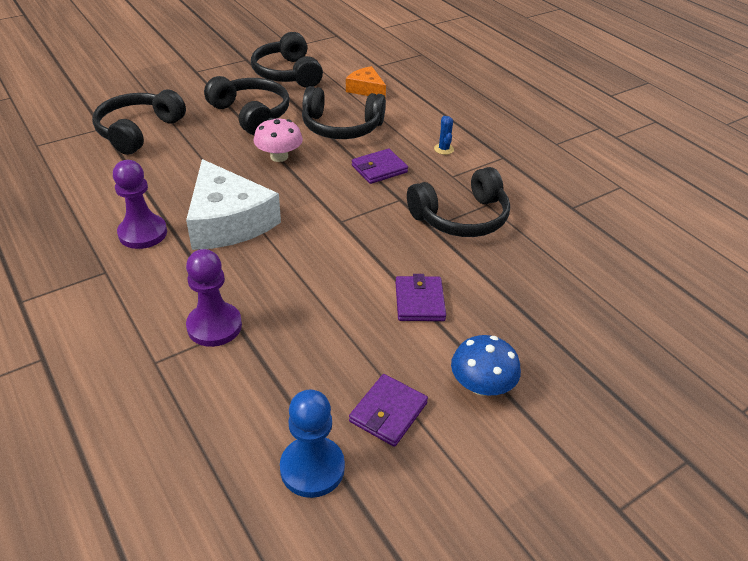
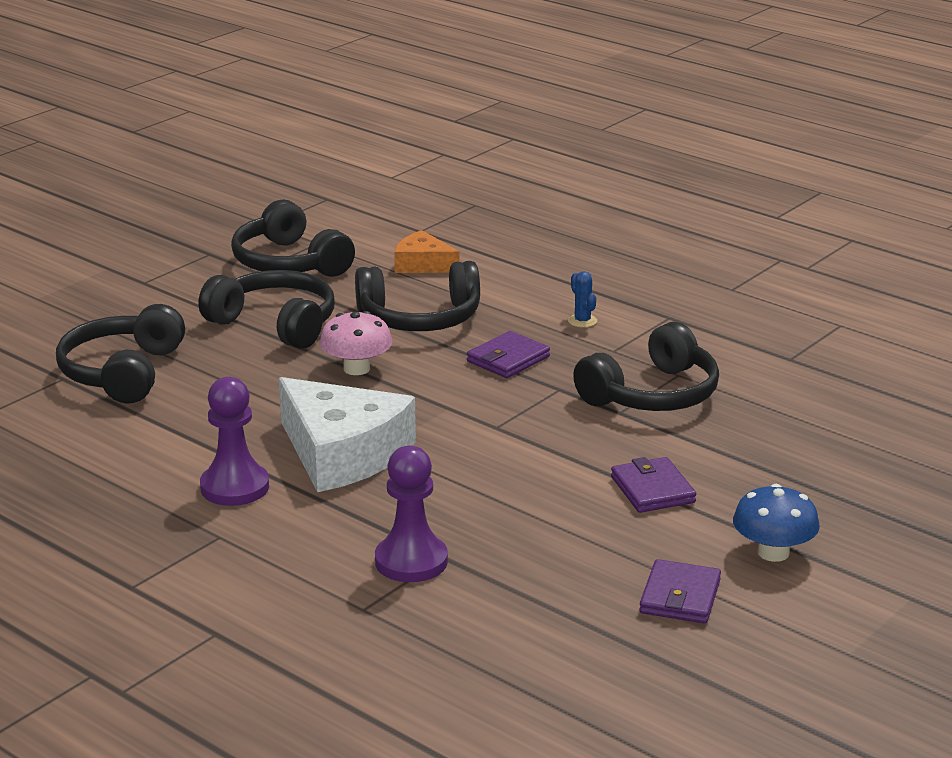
camera: 15 degrees left, 15 degrees down
(312, 468) = (624, 659): blue pawn -> none

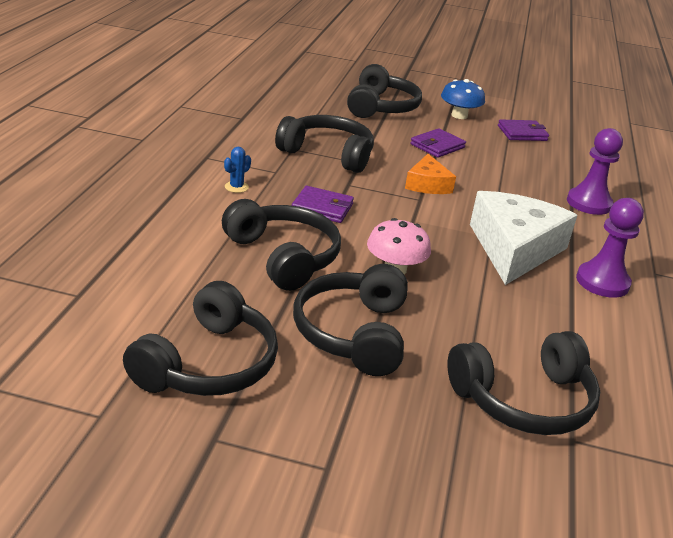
camera: 120 degrees left, 5 degrees up
(422, 264) = (167, 277): orange cheese -> orange cheese (427, 184)
(821, 482) = (381, 107): none -> black headphones

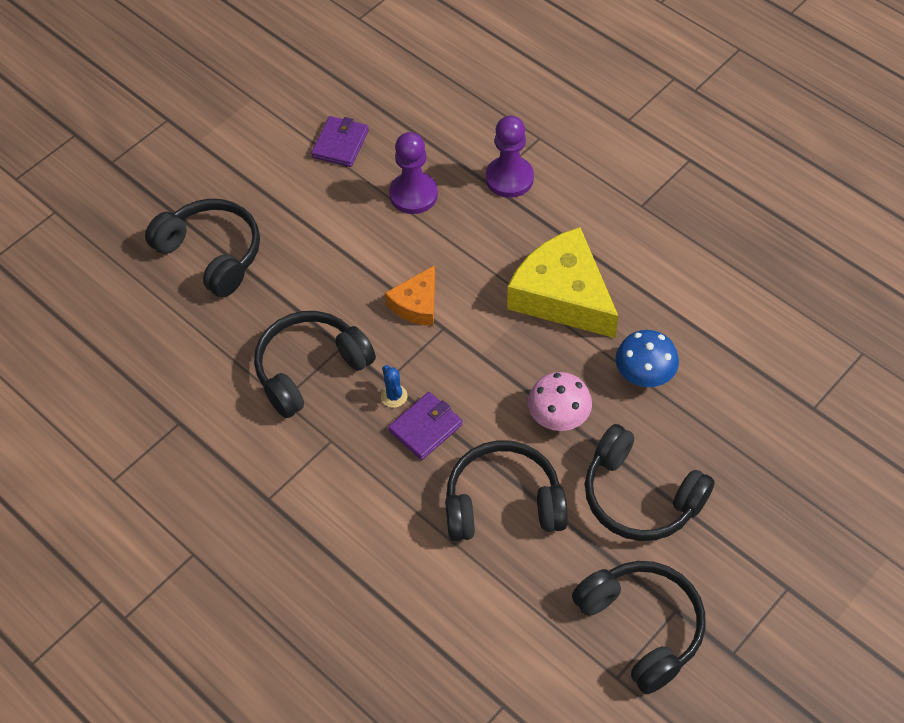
camera: 55 degrees left, 25 degrees up
(236, 187) = (350, 493): blue cactus -> blue cactus (394, 396)
(427, 184) = (416, 304): orange cheese -> orange cheese turned 90 degrees clockwise
(437, 146) = (336, 247): purple wallet -> none
(459, 115) = (270, 182): blue mushroom -> blue mushroom (644, 373)
(514, 248) = (562, 295): white cheese -> yellow cheese
(524, 400) = (763, 414): black headphones -> none
(602, 282) = (639, 257): purple pawn -> purple pawn (413, 194)

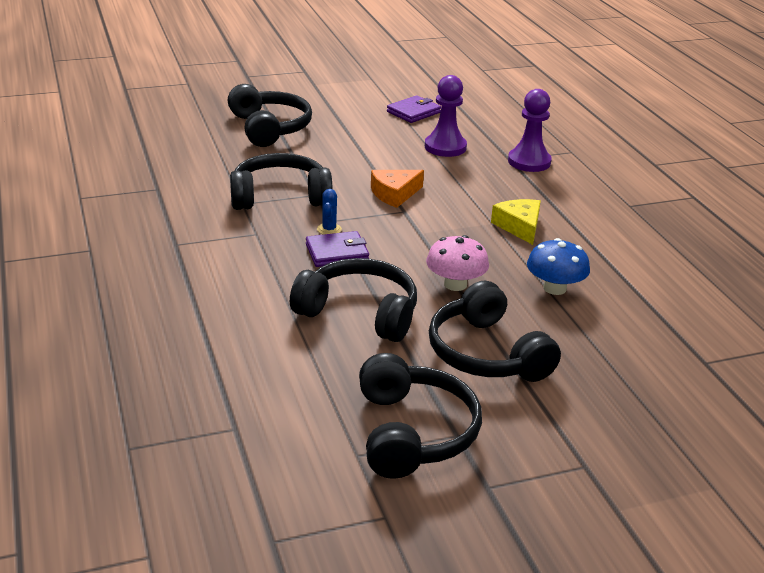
camera: 25 degrees right, 25 degrees down
(562, 295) = (519, 227): yellow cheese -> yellow cheese, size x0.53

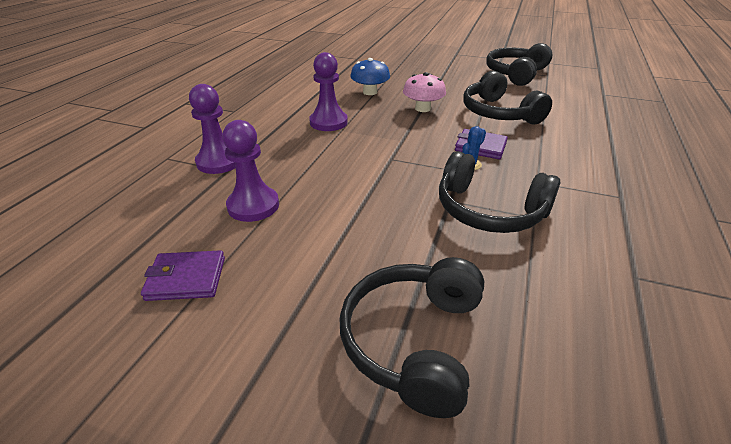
camera: 140 degrees left, 5 degrees up
(394, 194) = (378, 174): orange cheese -> none
(486, 353) = (448, 83): black headphones -> none
(519, 227) = (328, 122): yellow cheese -> purple pawn

